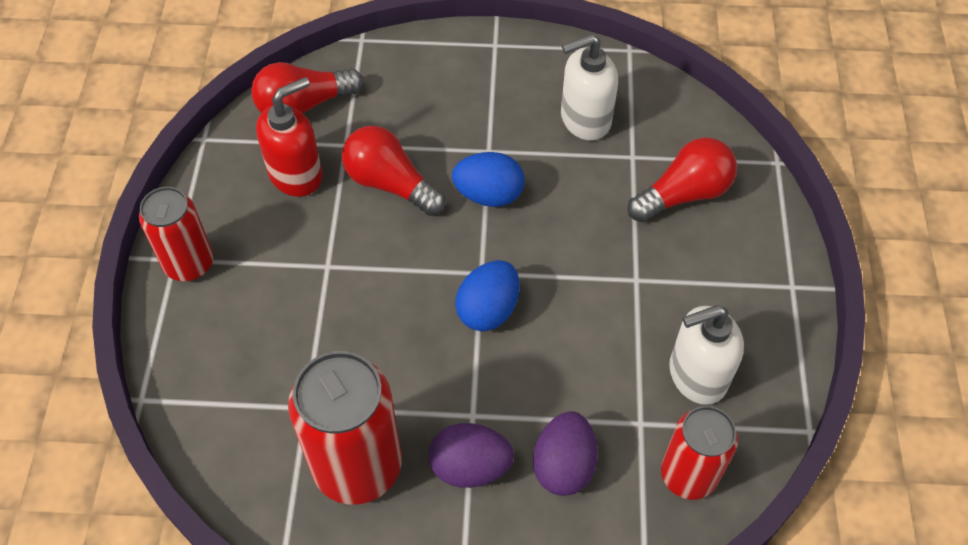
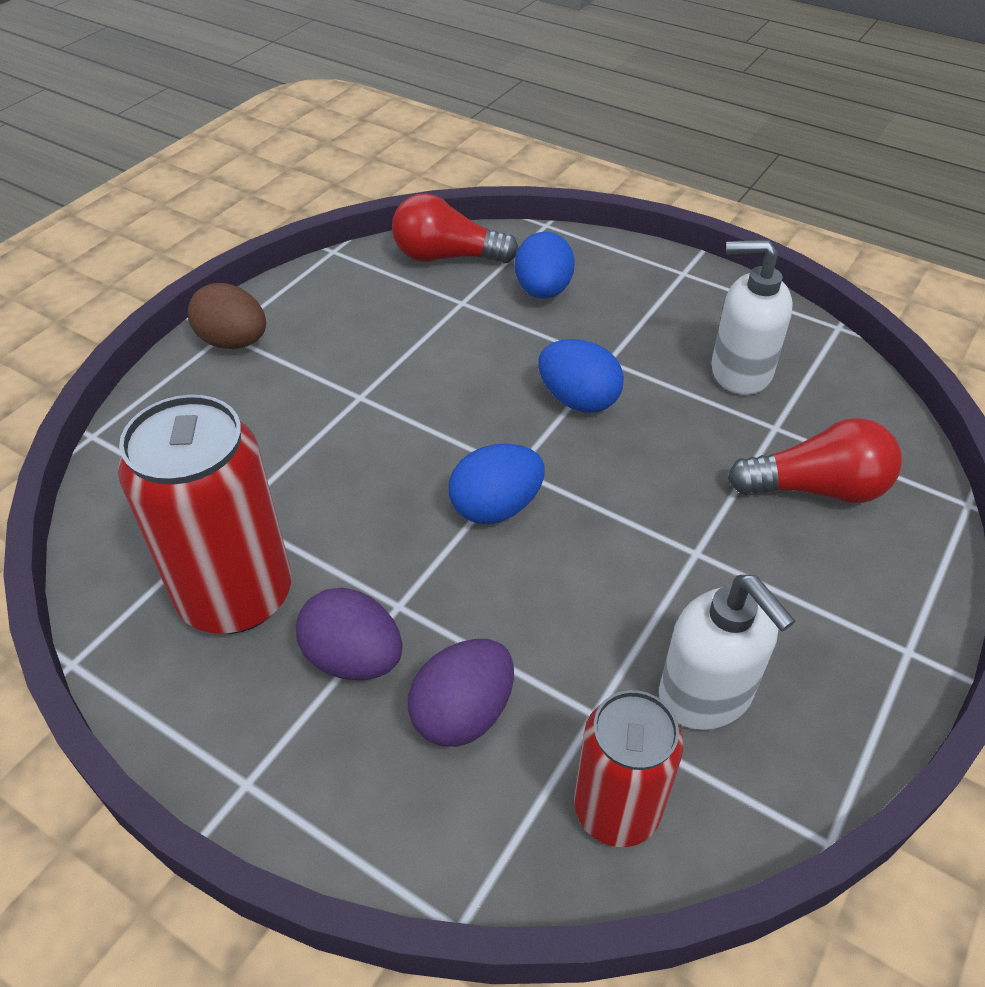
camera: 30 degrees right, 10 degrees down
(189, 263) = (234, 342): red can -> brown egg
(296, 174) = (394, 309): red soap dispenser -> none
(390, 184) = (480, 351): red light bulb -> none
(401, 107) = (543, 291): none -> blue egg
(696, 375) = (706, 694): white soap dispenser -> white soap dispenser turned 135 degrees counterclockwise

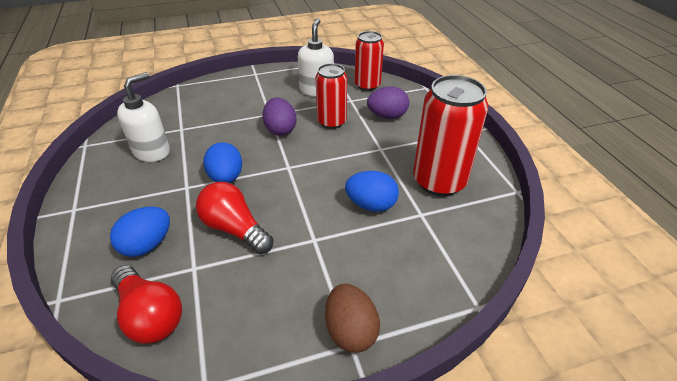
camera: 140 degrees left, 5 degrees down
(354, 658) = (409, 143): purple egg -> purple egg (280, 130)
(496, 507) = (313, 158): blue egg -> blue egg (371, 205)
(558, 612) = (331, 122): none -> red can
(740, 372) = (152, 151): white soap dispenser -> white soap dispenser turned 105 degrees counterclockwise
(817, 489) = (206, 108): red light bulb -> red light bulb (235, 229)

